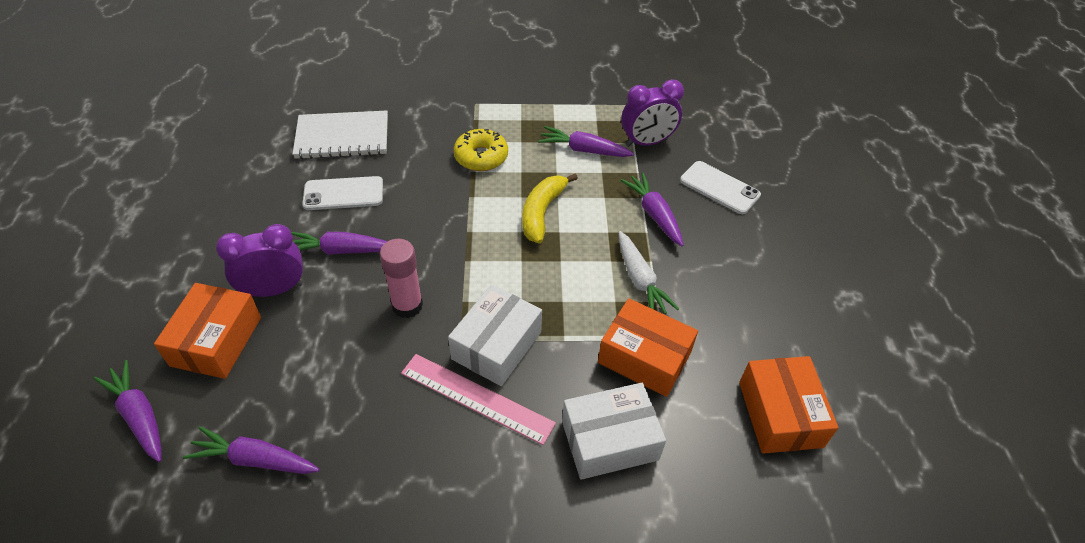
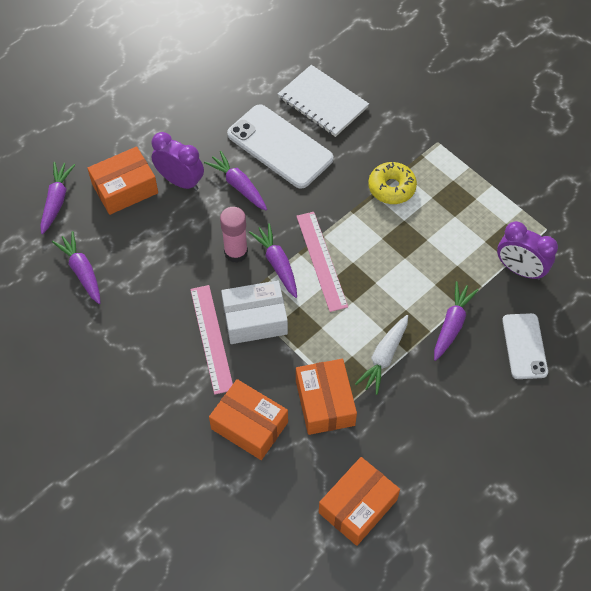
camera: 50 degrees right, 10 degrees up
(343, 194) = (280, 146): white phone -> white phone, size x1.64
(494, 250) = (321, 260): none -> pink ruler
(542, 212) = (381, 260): yellow banana -> none
(583, 150) = (466, 238): purple carrot -> purple carrot (277, 263)
(609, 440) = (249, 425): white box -> orange box

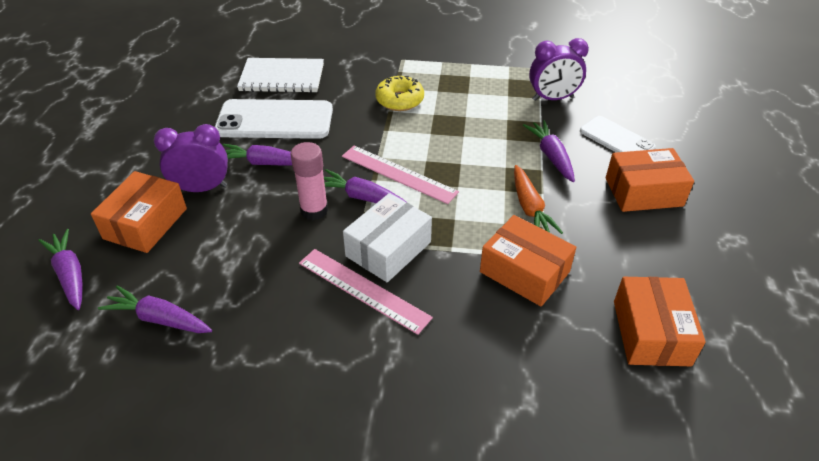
camera: 40 degrees left, 15 degrees down
(249, 425) = (481, 337): orange box -> orange box (643, 192)
(384, 357) = (530, 208): white carrot -> orange carrot

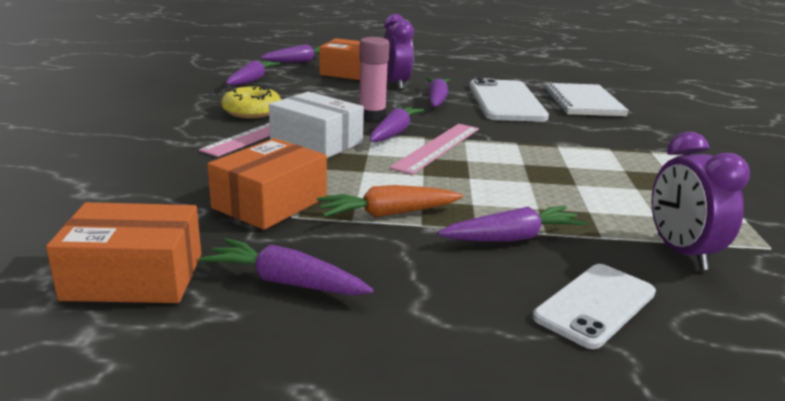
camera: 85 degrees right, 20 degrees down
(399, 100) = (584, 150): yellow donut -> yellow donut (252, 112)
(633, 256) = (285, 282): none -> purple carrot
(643, 192) = (445, 314): orange box -> none

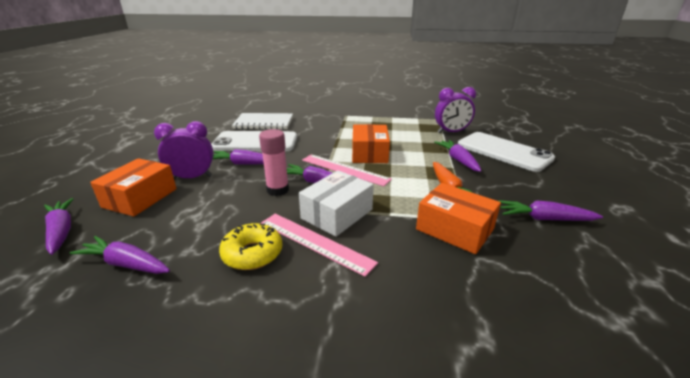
camera: 85 degrees left, 5 degrees up
(134, 277) = (584, 275): orange box -> orange box (369, 153)
(285, 282) = (544, 219): purple carrot -> purple carrot turned 75 degrees clockwise
(595, 305) = (503, 151): white phone -> white phone, size x1.64

